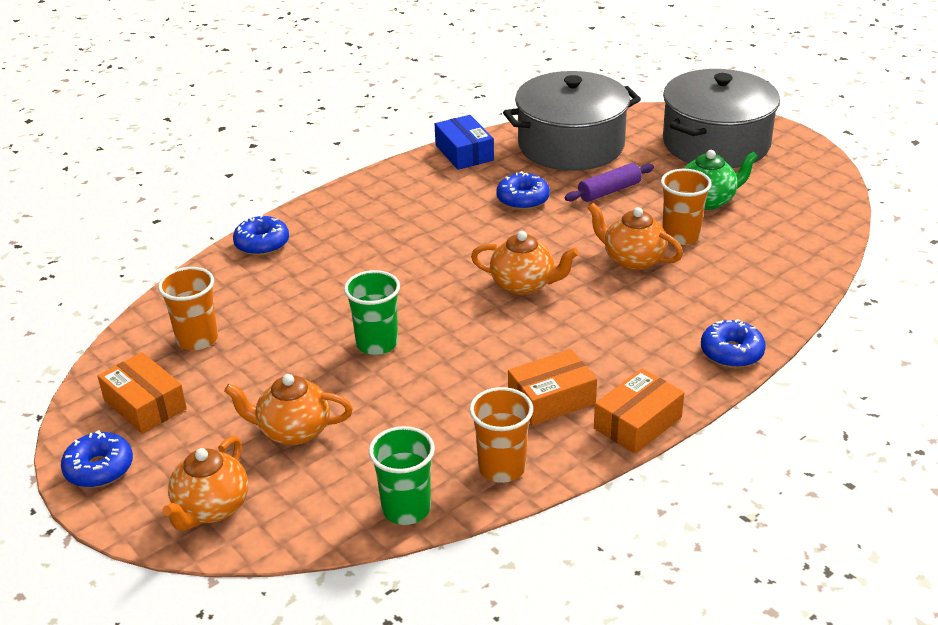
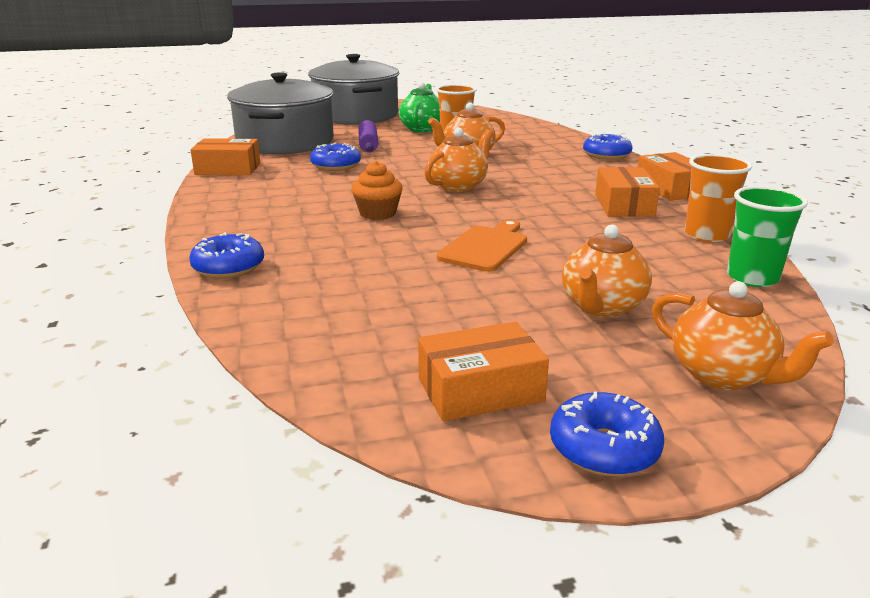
camera: 65 degrees left, 10 degrees down
(197, 339) = (373, 333): orange cup -> none
(377, 343) = (485, 247): green cup -> orange cutting board
(415, 266) = (378, 213): none -> orange cupcake
(464, 153) = (228, 169): blue box -> orange box

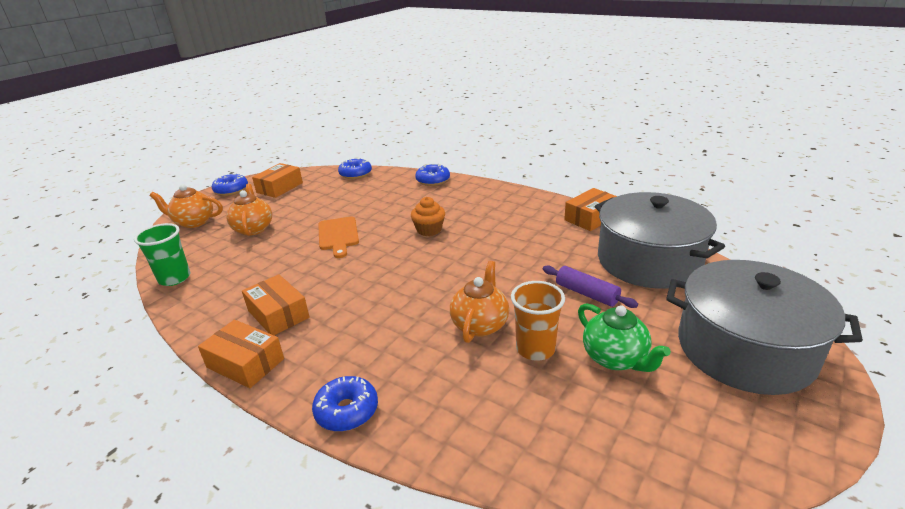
camera: 140 degrees right, 5 degrees up
(336, 166) = (541, 254): blue donut -> blue donut (355, 174)
(458, 186) = (421, 276): orange teapot -> none
(707, 235) = (204, 306): orange cup -> none

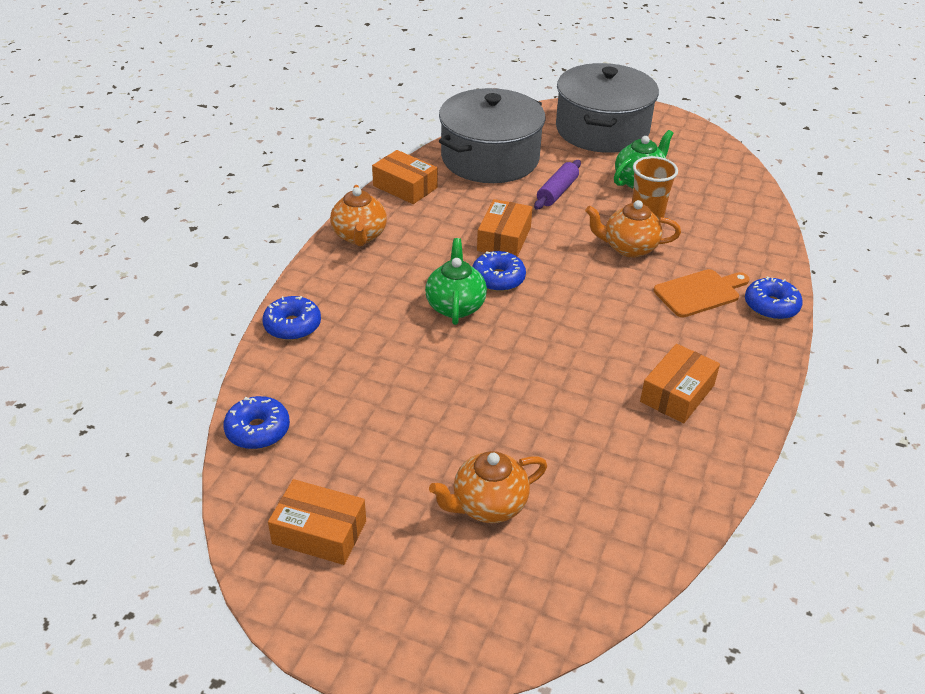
camera: 105 degrees left, 10 degrees up
(174, 278) = (653, 542): green cup -> none
(194, 222) = (481, 615): orange teapot -> orange teapot (359, 236)
(231, 190) = (332, 620): blue donut -> blue donut (498, 279)
(245, 363) = (759, 391): orange box -> orange box (504, 239)
(338, 235) = (487, 391): orange cutting board -> orange cutting board (699, 292)
(429, 230) = (455, 306): orange cupcake -> green teapot

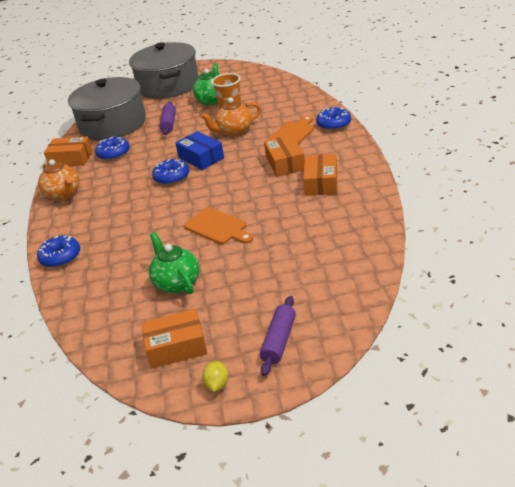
camera: 25 degrees left, 5 degrees down
(258, 430) = (87, 319): blue donut -> blue donut (114, 154)
(322, 615) = (217, 384): none -> yellow lemon
(437, 602) = (279, 341): none -> purple rolling pin
(455, 306) = (158, 201): green teapot -> green teapot (177, 283)
(488, 505) = (266, 282): orange teapot -> none
(495, 387) = (217, 227): none -> orange cutting board
(504, 239) = (157, 158): orange box -> orange box (285, 163)
(556, 268) = (201, 158): none -> blue box

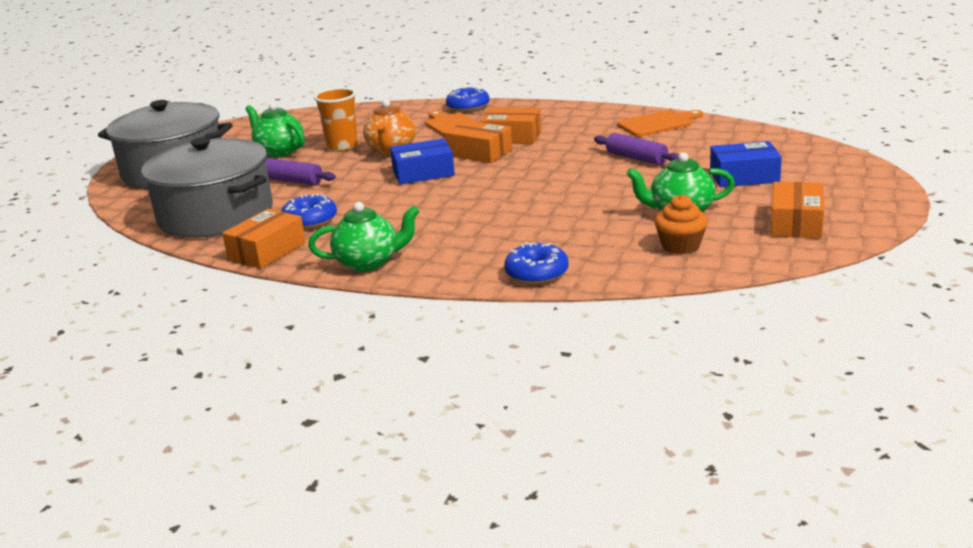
camera: 65 degrees left, 10 degrees down
(63, 195) = (368, 262): orange teapot -> green teapot
(117, 301) = (680, 246): none -> orange cupcake
(172, 177) = (442, 193): blue donut -> none
(217, 227) = (595, 181): orange cutting board -> orange cutting board (658, 123)
(217, 384) = (871, 211): yellow lemon -> none
(261, 293) = (744, 177): none -> blue box
(279, 341) = (827, 179): purple rolling pin -> purple rolling pin (636, 158)
(321, 183) = (579, 128): orange box -> orange box (479, 153)

